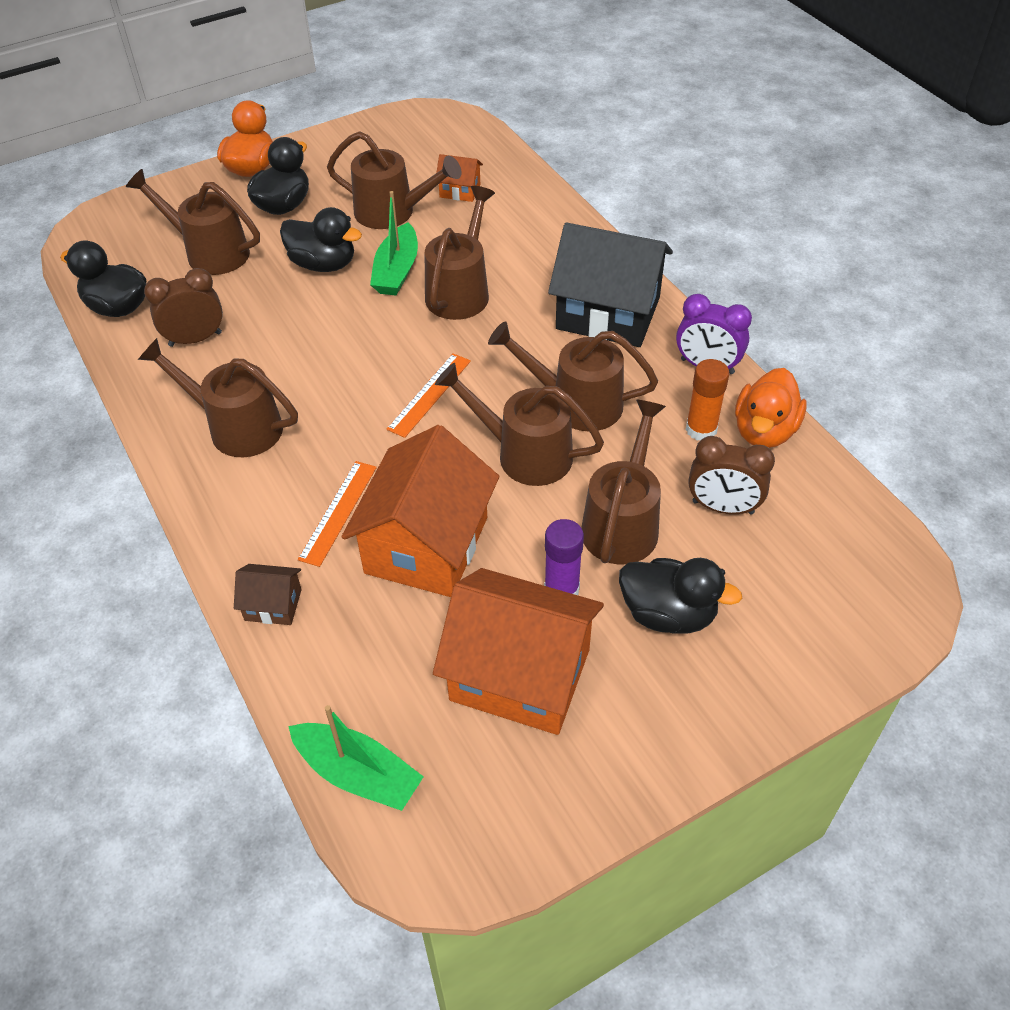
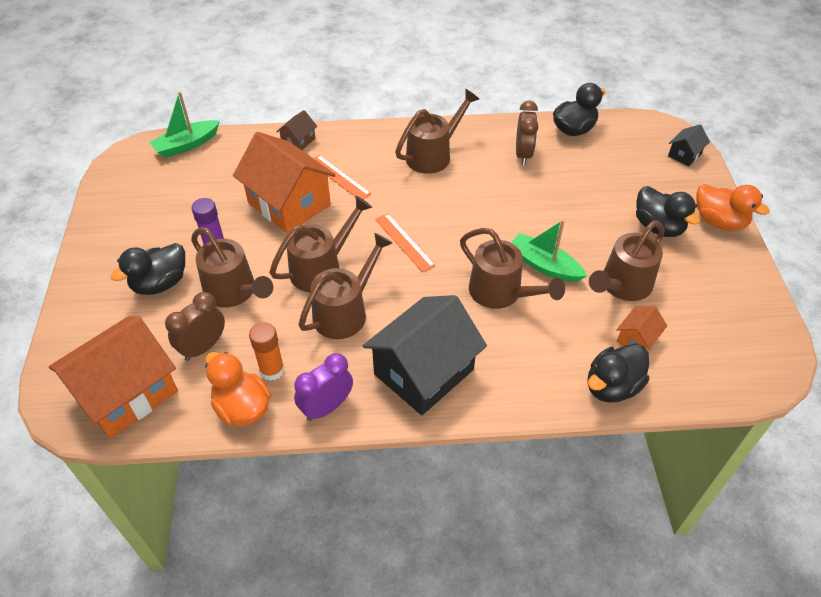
camera: 115 degrees right, 0 degrees up
(137, 209) = (684, 155): none -> black house
(209, 252) = (615, 178): brown watering can -> none
(323, 264) = (572, 229): black duck -> black duck (612, 386)
(520, 674) = (182, 211): orange house -> orange house (126, 393)

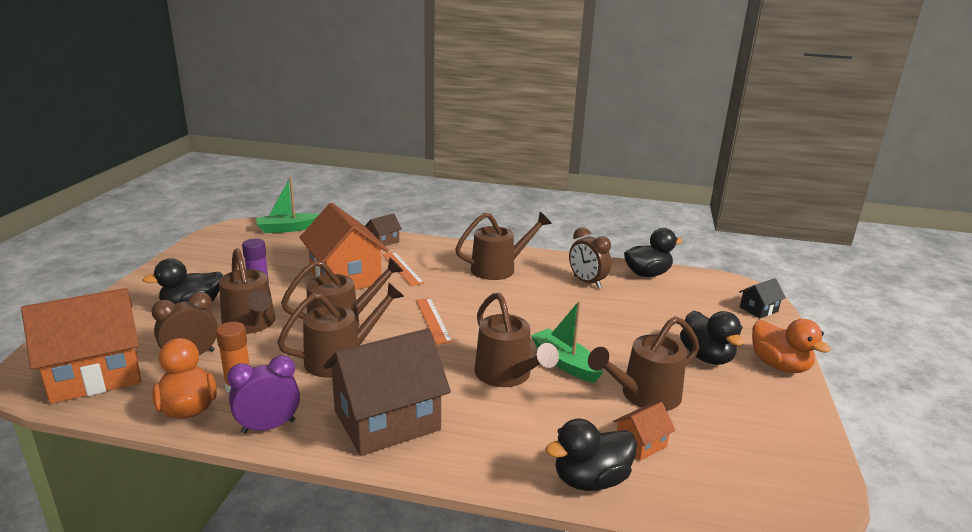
camera: 15 degrees right, 25 degrees down
(424, 372) = (387, 420): black house -> brown house
(523, 154) = (587, 282): brown clock -> brown clock turned 120 degrees clockwise

